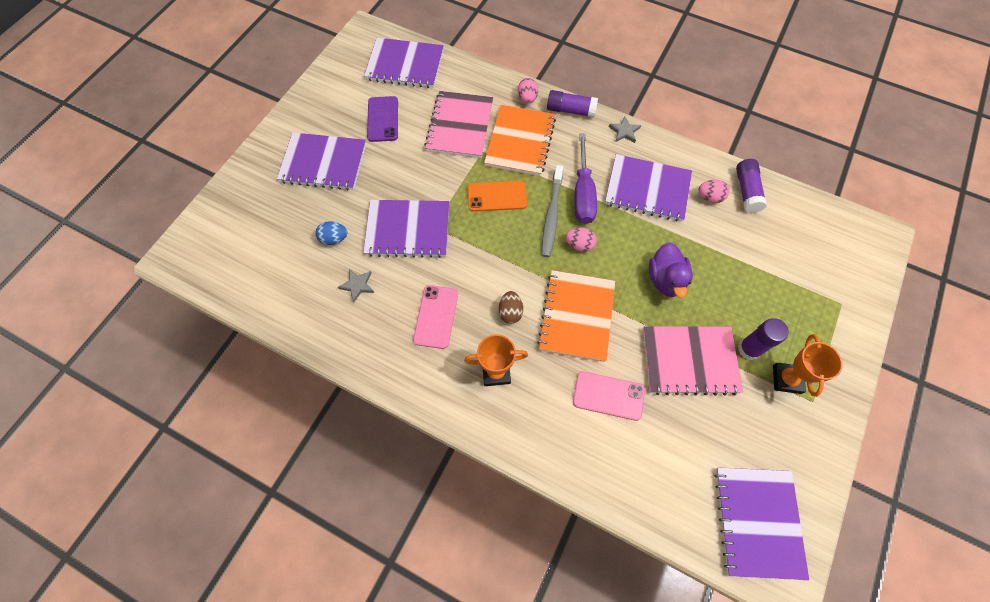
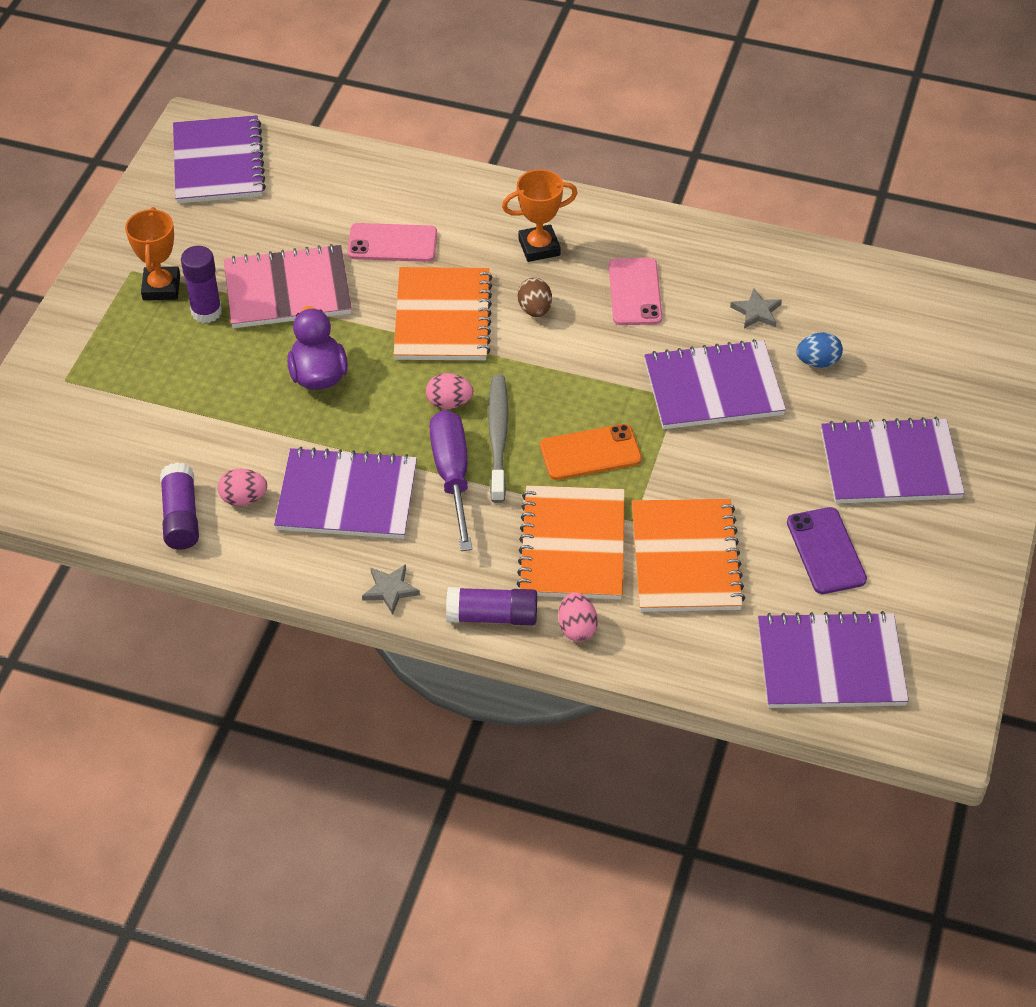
camera: 170 degrees right, 15 degrees down
(460, 126) = (685, 558): pink notebook -> orange notebook

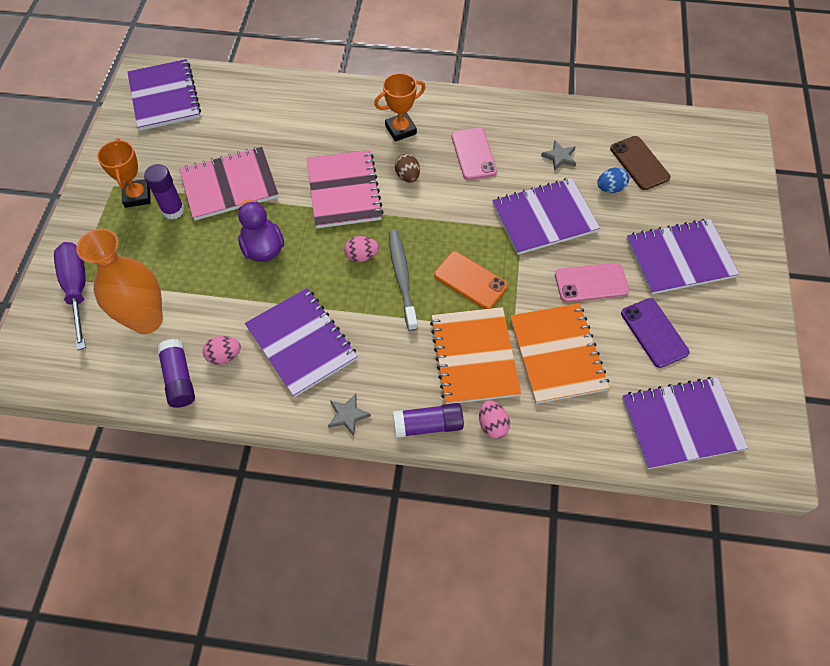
camera: 10 degrees left, 10 degrees up
(150, 442) = (147, 320): none -> orange vase
(347, 497) = (301, 343): purple notebook -> purple notebook turned 60 degrees clockwise
(392, 243) = (298, 140): pink phone -> pink phone (591, 283)
(442, 317) = (344, 191): orange notebook -> pink notebook
(452, 476) = (375, 314): purple screwdriver -> purple screwdriver (77, 289)
(590, 452) = (470, 280): orange phone -> orange phone turned 60 degrees clockwise
(869, 334) = (639, 163): none -> brown phone

